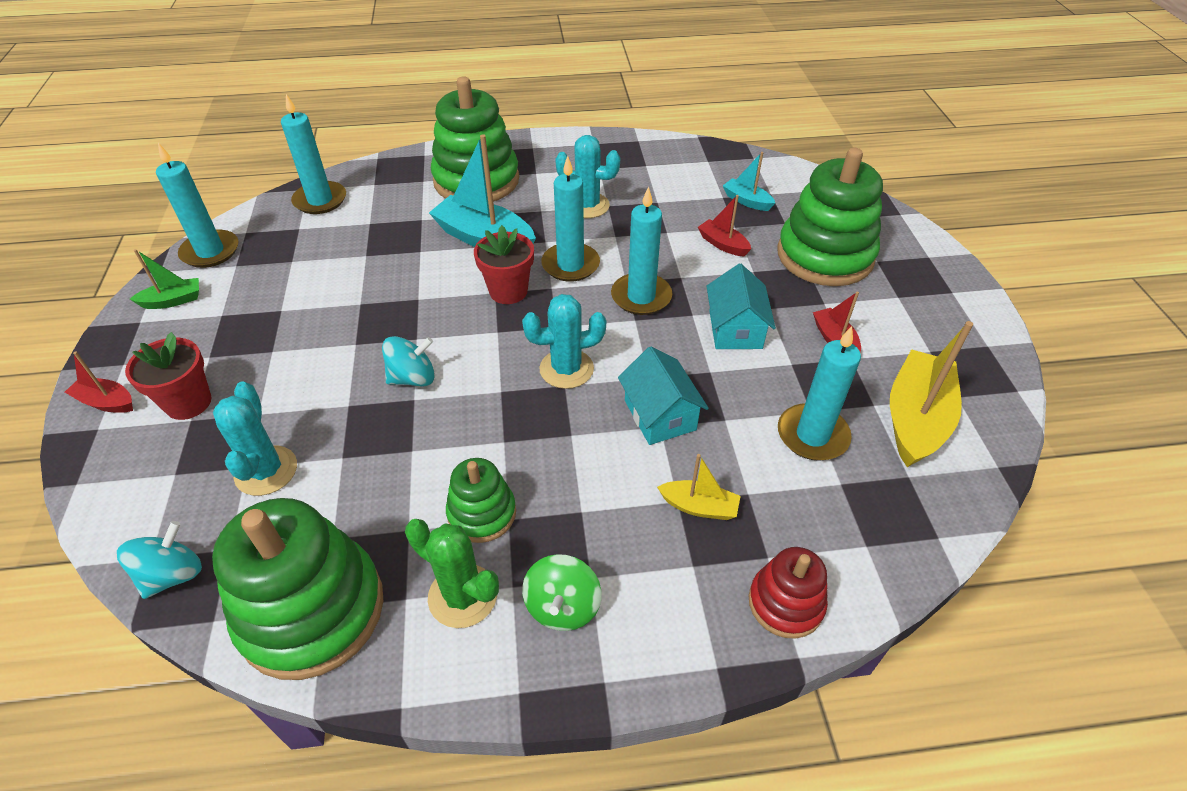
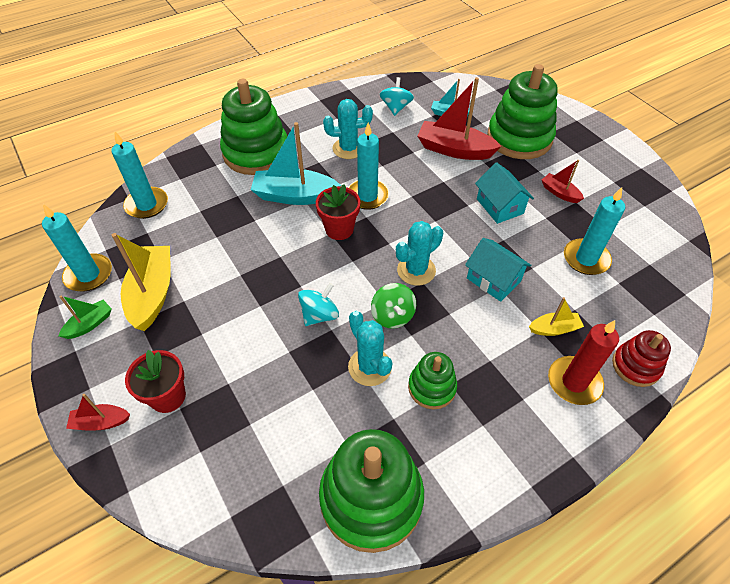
camera: 25 degrees left, 5 degrees up
(173, 574) = (257, 520): turquoise spinning top -> turquoise spinning top (396, 108)
(266, 471) = (266, 421): turquoise cactus -> turquoise cactus (369, 367)
(463, 596) = (458, 444): green cactus -> none
(562, 606) = (520, 424): green spinning top -> green spinning top (392, 316)
(641, 297) = (428, 203): turquoise candle -> none
(677, 586) = (574, 382): none -> red candle
(723, 244) = (454, 150): red boat -> red boat, size x1.93
(915, 419) = (632, 227): yellow boat -> yellow boat (152, 293)

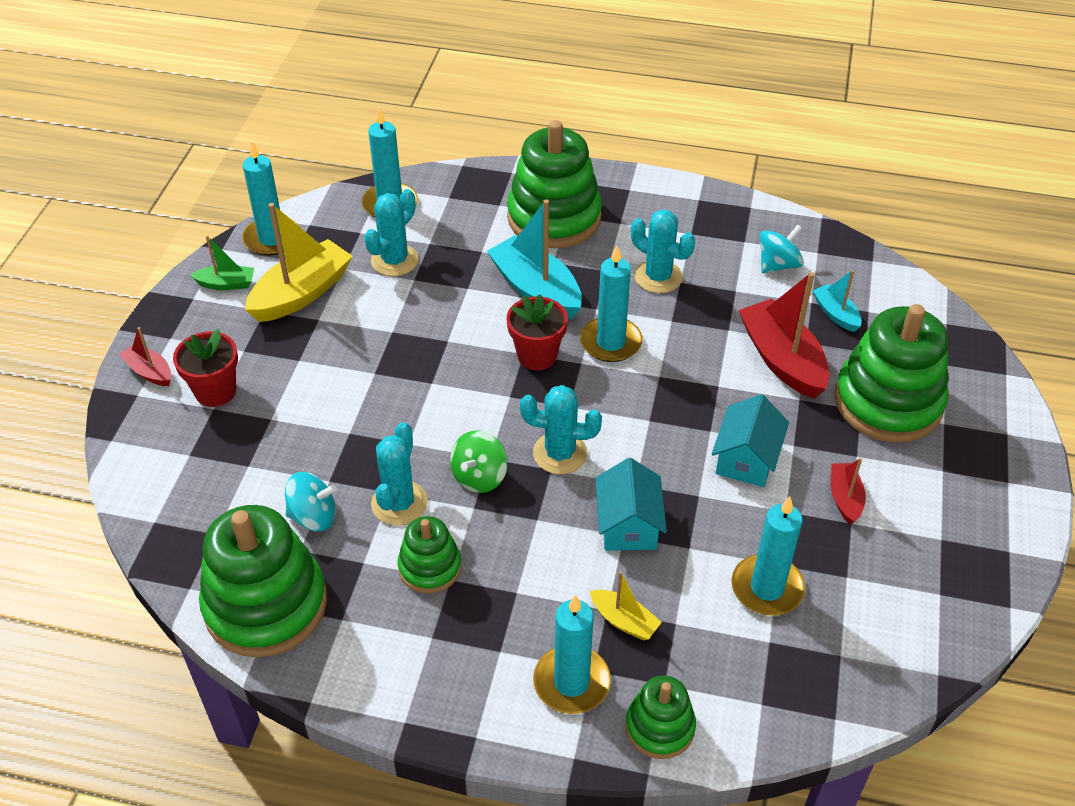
camera: 45 degrees right, 5 degrees down
(190, 234) = (394, 260): none -> turquoise cactus
(319, 315) = (415, 422): turquoise spinning top -> turquoise spinning top (313, 516)
(574, 382) = (571, 682): red candle -> turquoise candle
(635, 366) = (660, 727): red stacking toy -> green stacking toy

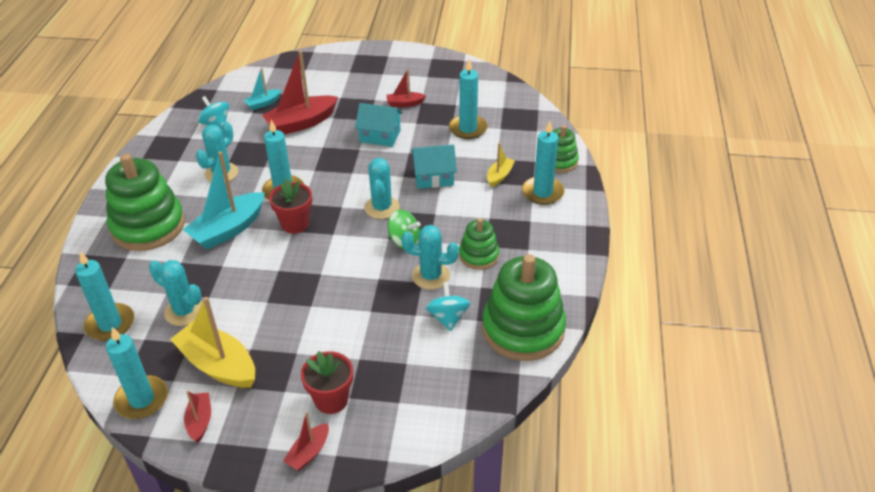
camera: 95 degrees left, 5 degrees down
(226, 284) = (200, 421): green boat -> red boat
(888, 402) = (335, 88): green stacking toy -> none

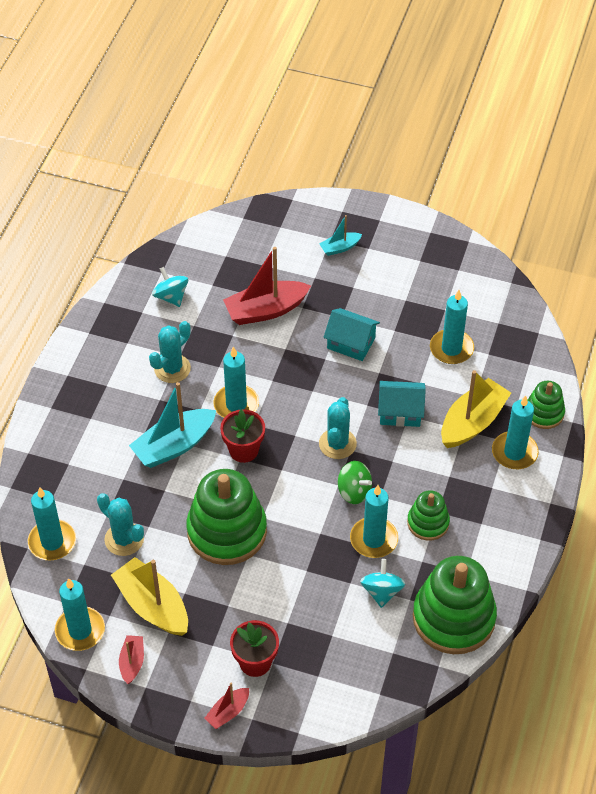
camera: 10 degrees right, 10 degrees up
(148, 226) = (92, 428): green stacking toy -> green stacking toy (227, 531)
(263, 103) = (226, 274): turquoise boat -> turquoise boat (340, 248)
(405, 103) = (386, 299): red boat -> none
(431, 276) = (374, 539): turquoise cactus -> turquoise candle
(499, 176) = (472, 422): yellow boat -> yellow boat, size x1.93

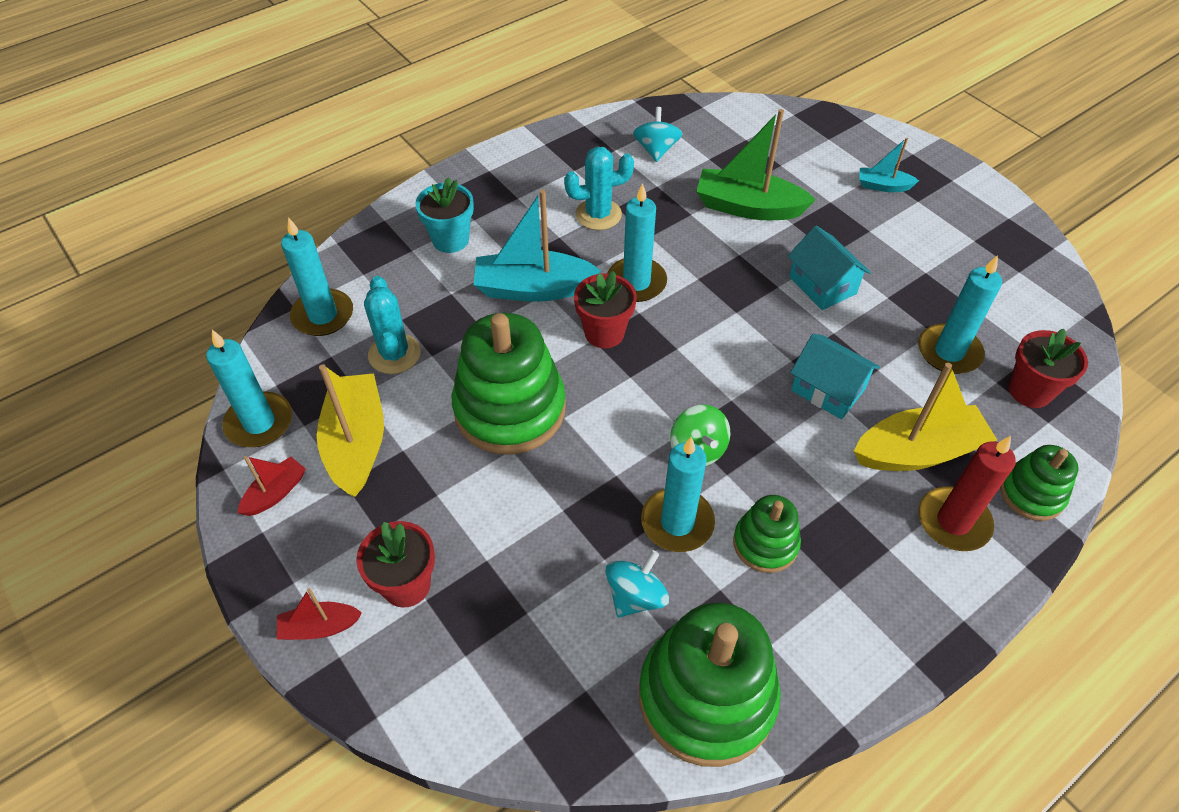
camera: 35 degrees right, 0 degrees up
(88, 442) = (450, 240): none -> turquoise flower pot
(266, 310) = (748, 207): red boat -> green boat
(337, 444) = (720, 384): turquoise cactus -> none
(509, 349) = (1030, 391): none -> red flower pot
(514, 452) = (953, 521): turquoise candle -> red candle

